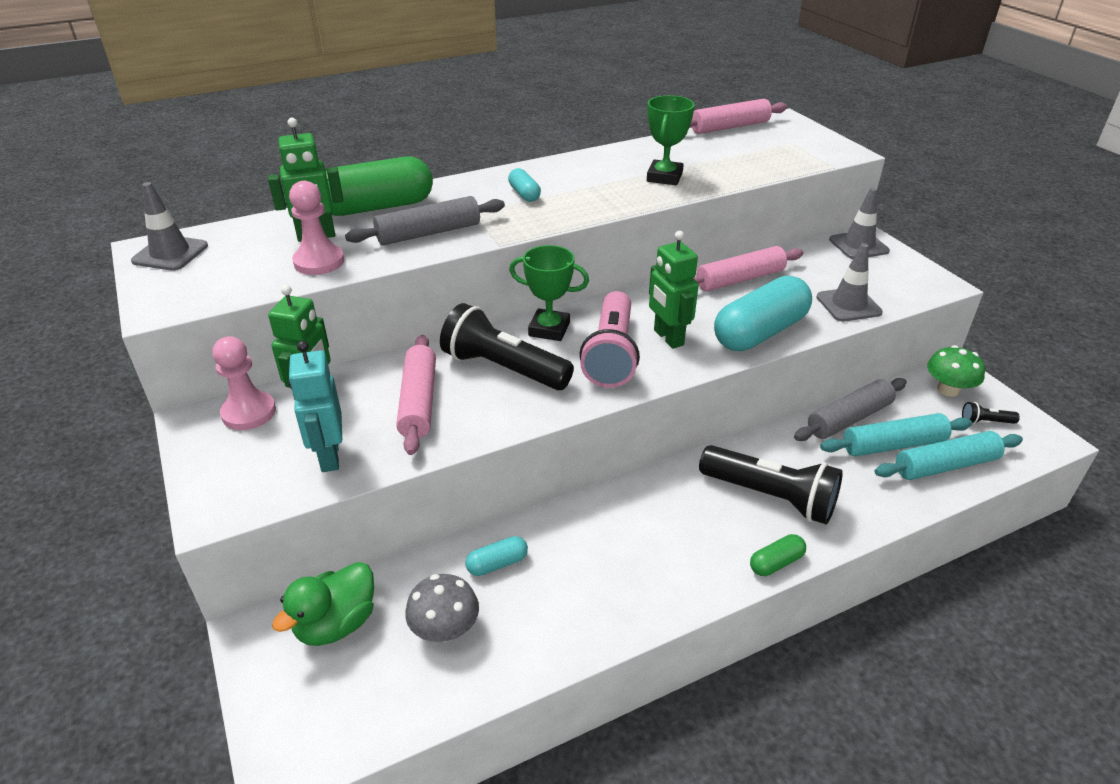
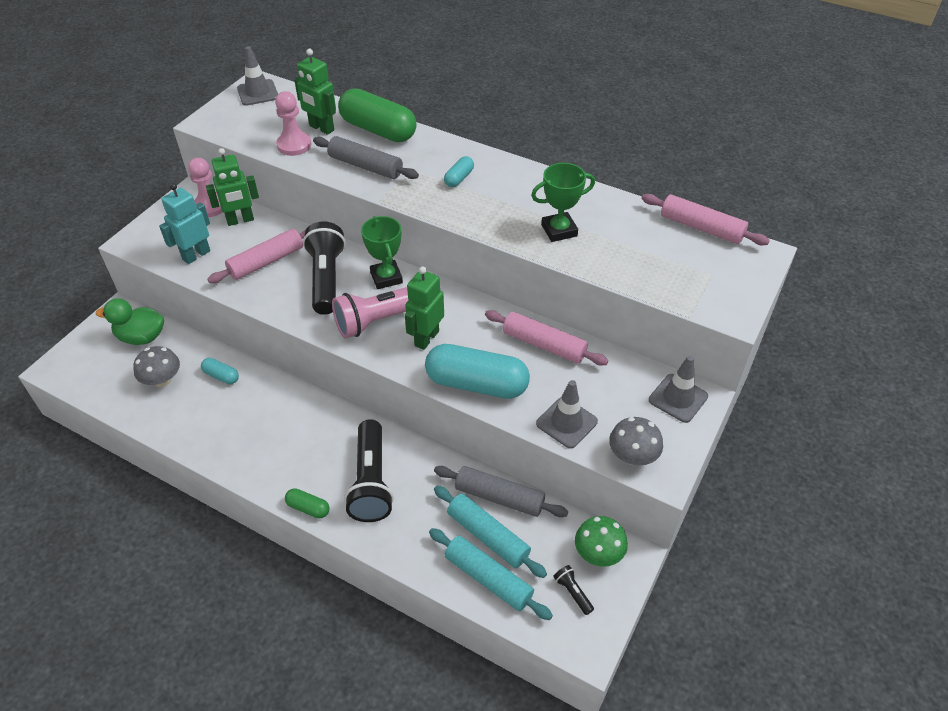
camera: 55 degrees right, 10 degrees up
(911, 289) = (632, 456): none -> grey mushroom

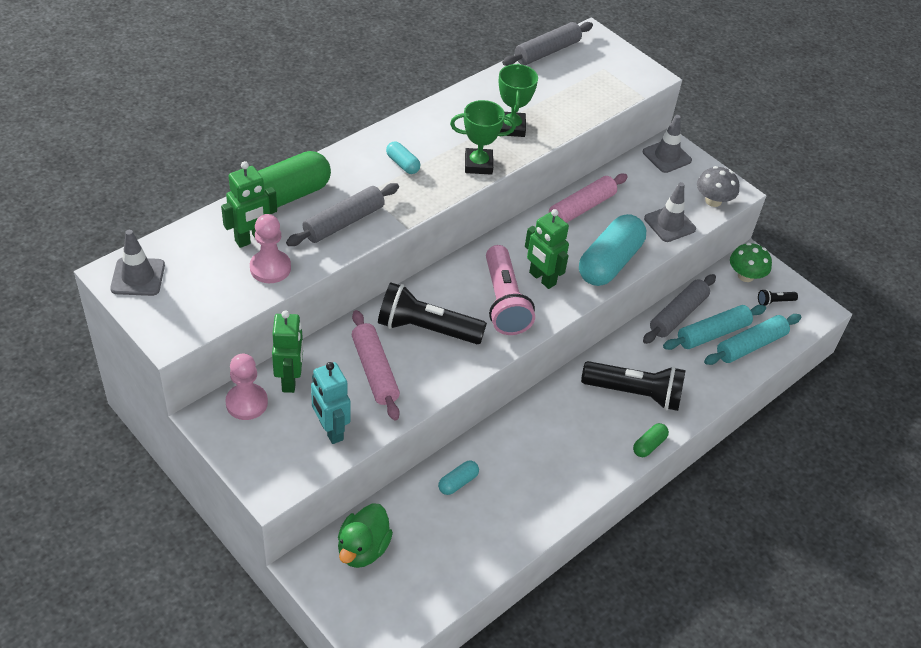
camera: 75 degrees left, 0 degrees up
(162, 380) = (440, 537): grey mushroom -> none
(386, 277) = (447, 284): green trophy -> green trophy (478, 164)
(701, 228) = (547, 52): pink rolling pin -> grey rolling pin

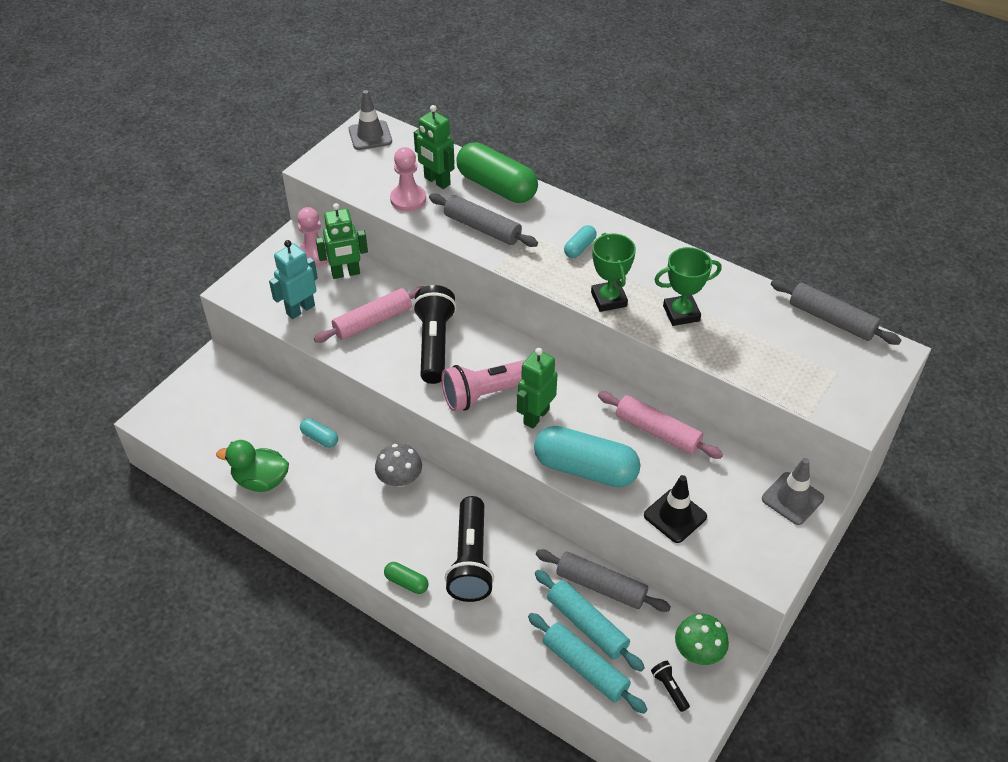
camera: 80 degrees right, 0 degrees up
(363, 549) = (237, 390): green duck -> green duck (261, 480)
(669, 224) = (675, 516): grey traffic cone -> black traffic cone
(713, 201) = (739, 555): grey mushroom -> grey mushroom (400, 479)

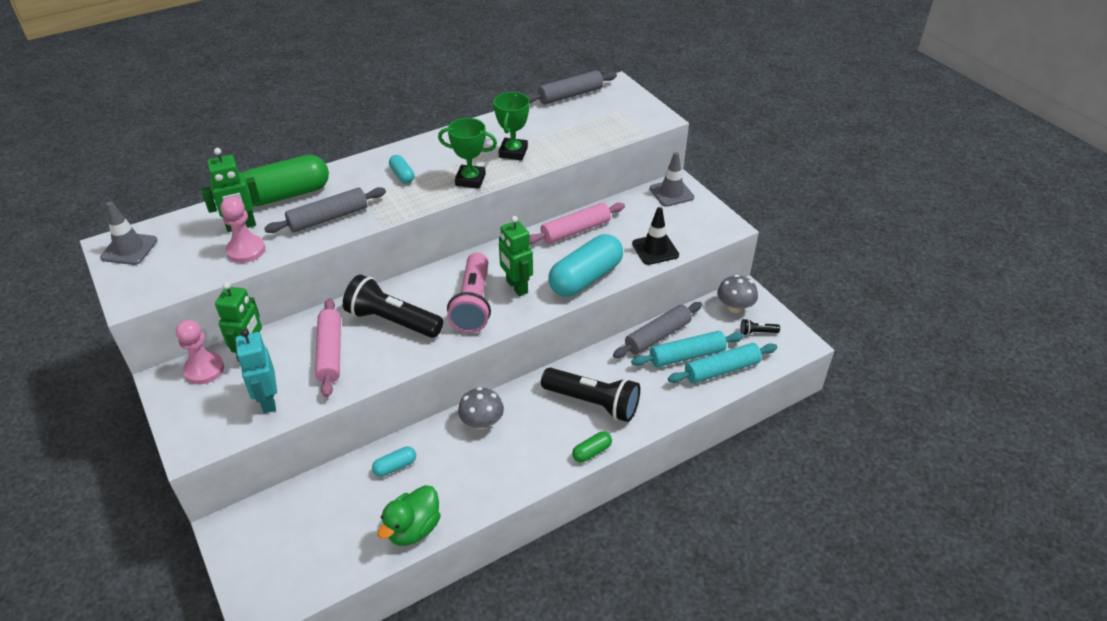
camera: 65 degrees left, 5 degrees down
(698, 651) = (735, 307): green mushroom -> grey mushroom

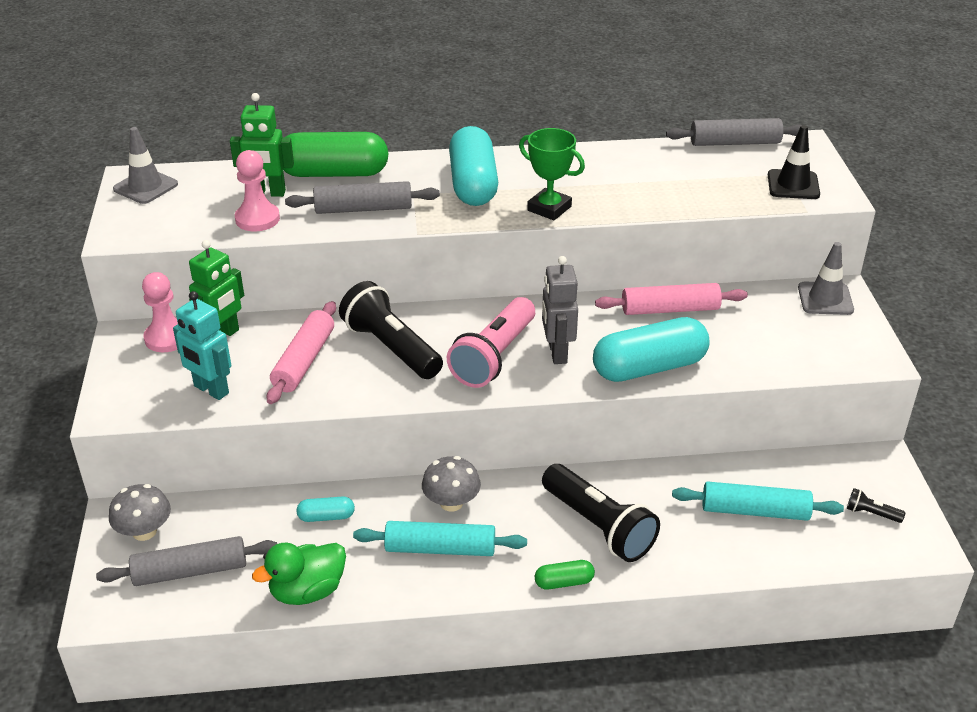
camera: 25 degrees right, 5 degrees down
(268, 401) = (211, 390): turquoise robot -> turquoise robot turned 60 degrees counterclockwise
(402, 175) = (473, 184): turquoise capsule -> turquoise capsule, size x2.20
(513, 152) = (620, 190): green trophy -> none
(516, 287) = (557, 353): green robot -> grey robot
(655, 249) = (761, 360): black traffic cone -> black traffic cone (793, 185)
(657, 336) = (729, 475): grey rolling pin -> grey rolling pin (190, 571)
(721, 370) = (793, 543): turquoise rolling pin -> turquoise rolling pin (440, 548)
(735, 307) = (857, 472): grey mushroom -> grey mushroom (144, 531)

